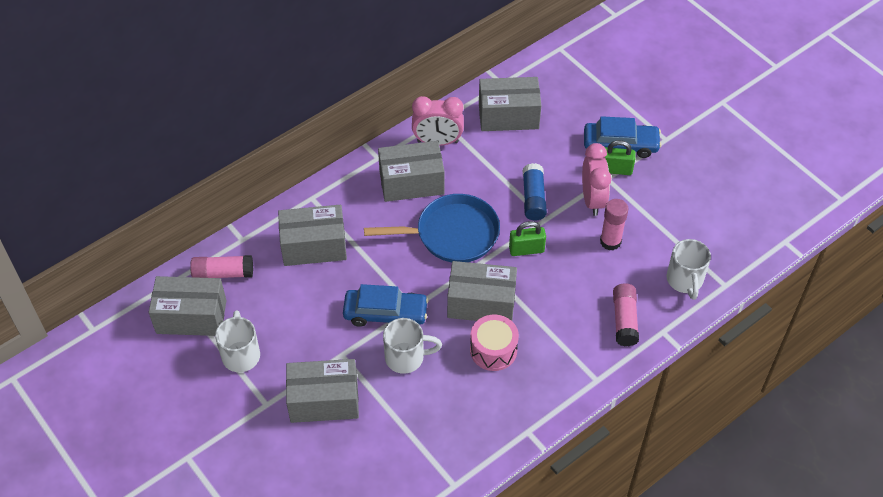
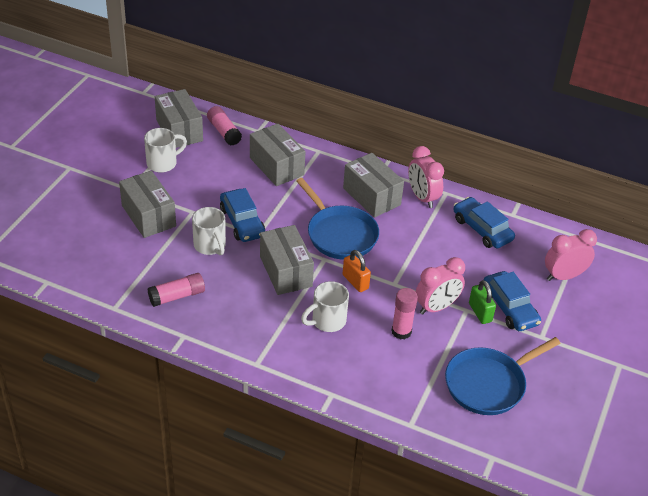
camera: 60 degrees right, 10 degrees down
(493, 350) = (246, 292): pink drum -> none
(508, 116) = (482, 229): grey box -> blue car
(526, 250) = (355, 282): green padlock -> orange padlock
(533, 198) = (410, 270): blue glue stick -> none
(601, 86) = (563, 276): none -> pink clock
(624, 320) = (327, 364): pink glue stick -> pink glue stick (177, 296)
(685, 280) = (395, 394): white mug -> white mug (327, 321)
(703, 204) = (488, 384): none -> blue pan

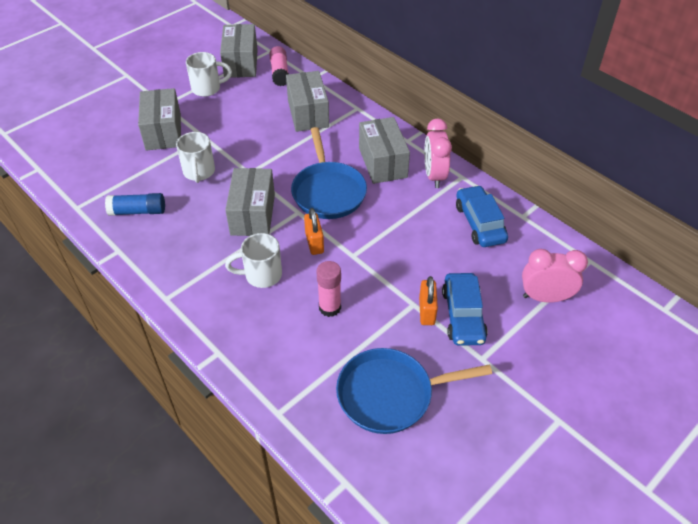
camera: 25 degrees right, 5 degrees up
(177, 296) = (138, 211): pink glue stick -> blue glue stick
(242, 222) = (242, 157): blue car -> none
(436, 307) = (382, 292): pink clock -> none
(480, 312) = (426, 311): green padlock -> orange padlock

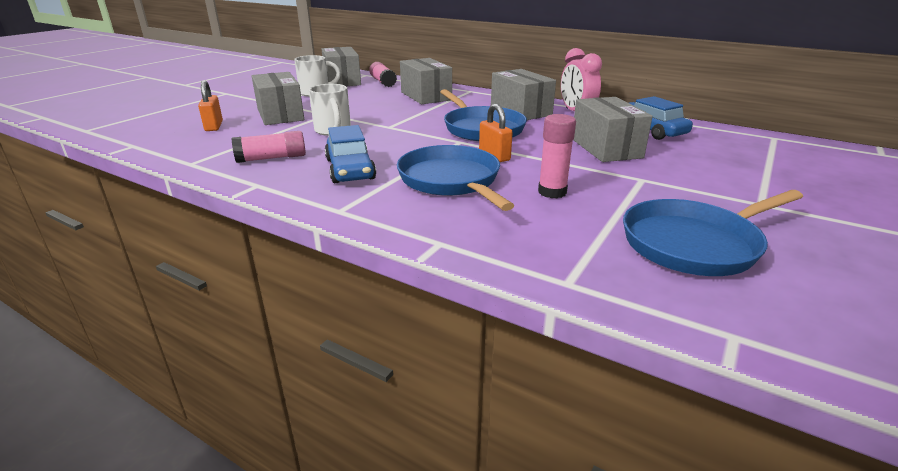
camera: 15 degrees left, 20 degrees down
(138, 211) = (272, 158): blue glue stick -> pink glue stick
(253, 214) = (411, 147): grey box -> grey box (606, 148)
(261, 275) = (451, 181): white mug -> blue pan
(426, 311) = (661, 181): orange padlock -> orange padlock (214, 126)
(463, 315) = (702, 179): blue car -> blue car (350, 169)
(545, 297) = (766, 160): pink clock -> none

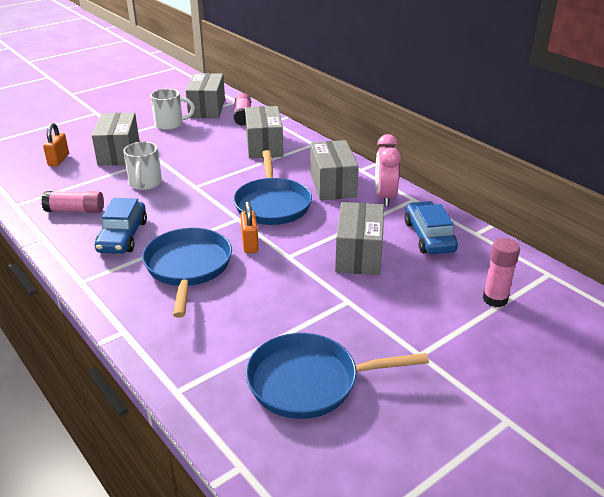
camera: 20 degrees right, 5 degrees up
(552, 192) = (255, 299): pink glue stick -> pink glue stick (495, 299)

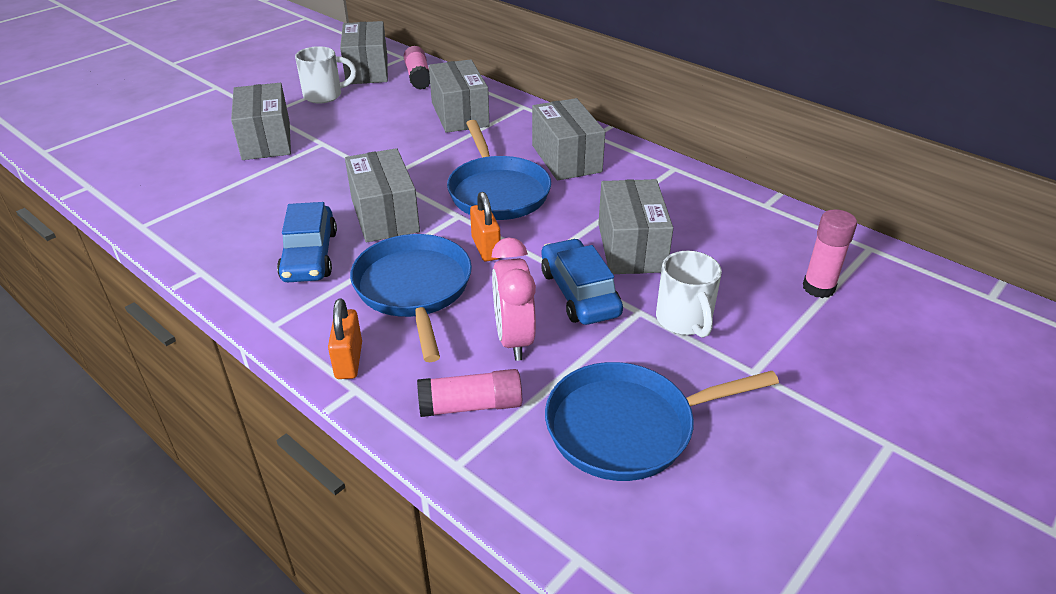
camera: 10 degrees left, 5 degrees up
(58, 160) = (184, 157): orange padlock -> orange padlock (349, 360)
(75, 210) = (231, 226): pink glue stick -> pink glue stick (471, 405)
(145, 184) = (317, 179): white mug -> white mug (684, 320)
(185, 213) = (385, 215): none -> grey box
(384, 197) = (637, 169): pink clock -> pink clock (513, 339)
(429, 236) = (710, 215): blue car -> blue car (579, 293)

